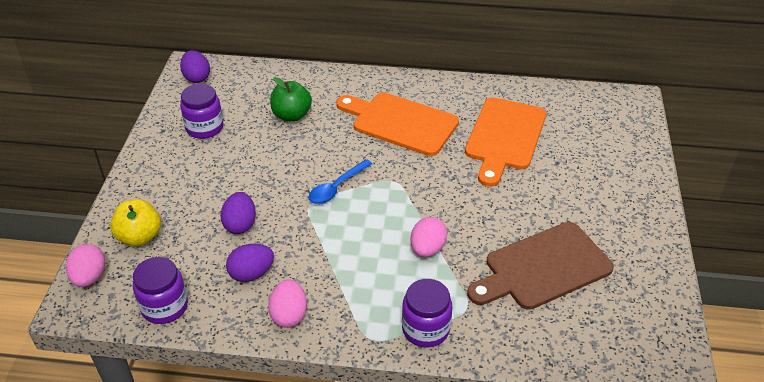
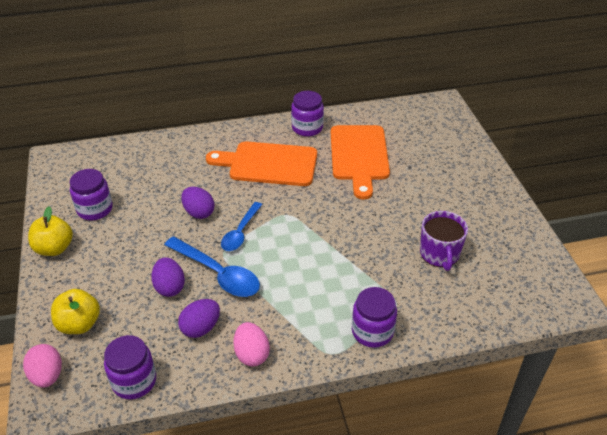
camera: 20 degrees left, 0 degrees up
(150, 157) = (54, 248): none -> yellow apple
(197, 78) = (66, 166): purple egg -> purple egg (199, 212)
(291, 115) = (170, 179): green apple -> none
(294, 224) = (218, 273): none -> blue spoon
(427, 249) = (341, 264): pink egg -> none
(461, 93) = (307, 128): none -> purple jar
(543, 268) = (439, 254): brown cutting board -> purple mug

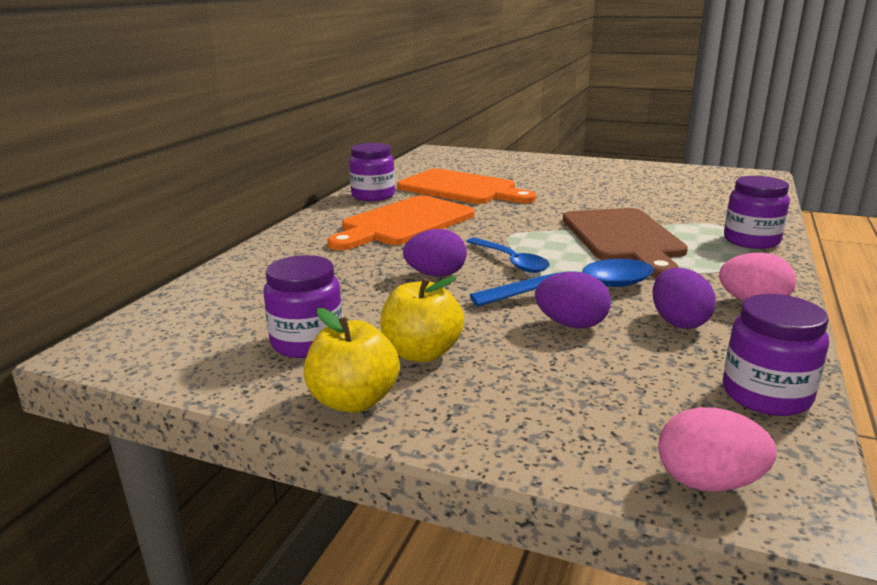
camera: 55 degrees left, 20 degrees down
(79, 324) = (589, 417): yellow apple -> yellow apple (421, 353)
(322, 266) = (623, 238): none -> brown cutting board
(439, 254) = (655, 195): purple mug -> none

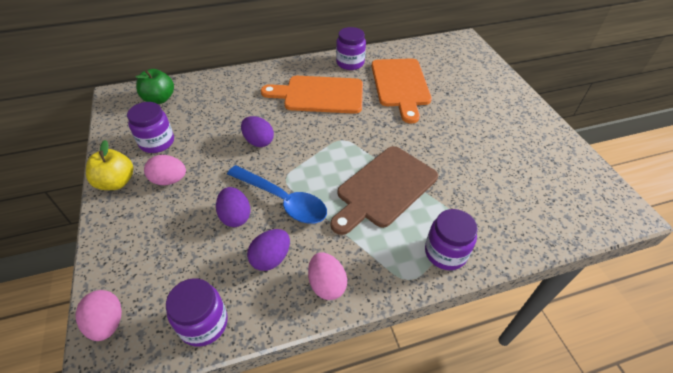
camera: 50 degrees right, 25 degrees up
(194, 316) = (159, 99): none -> green apple
(421, 353) = (169, 180): yellow apple -> pink egg
(511, 261) = (300, 158): blue spoon -> none

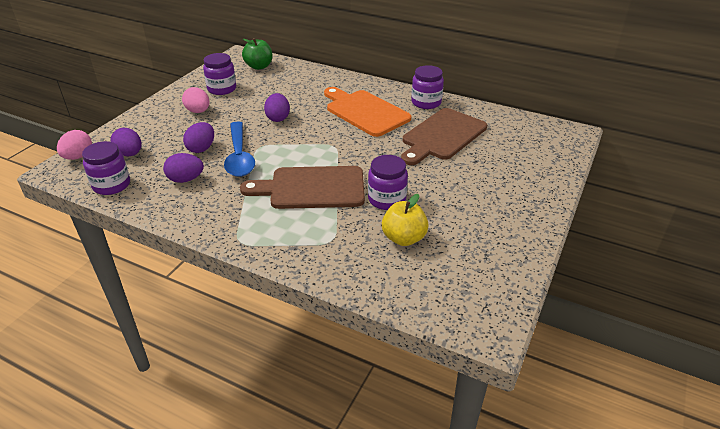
camera: 45 degrees right, 10 degrees down
(116, 182) = (173, 98): yellow apple -> yellow apple (404, 238)
(167, 274) = (130, 154): none -> purple egg
(327, 284) = (192, 211): pink egg -> none
(400, 85) = (442, 136): orange cutting board -> brown cutting board
(445, 252) = (287, 246): purple jar -> purple jar (387, 199)

